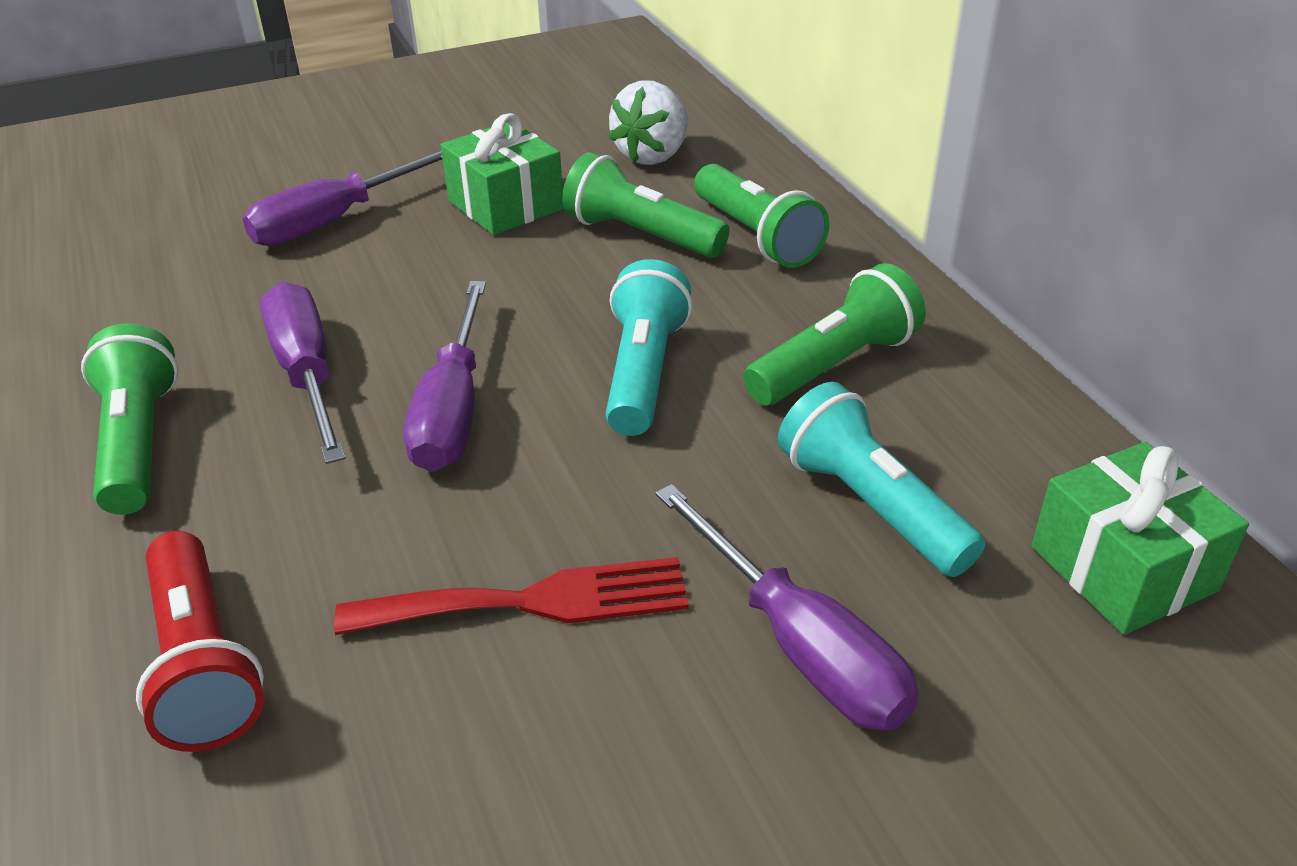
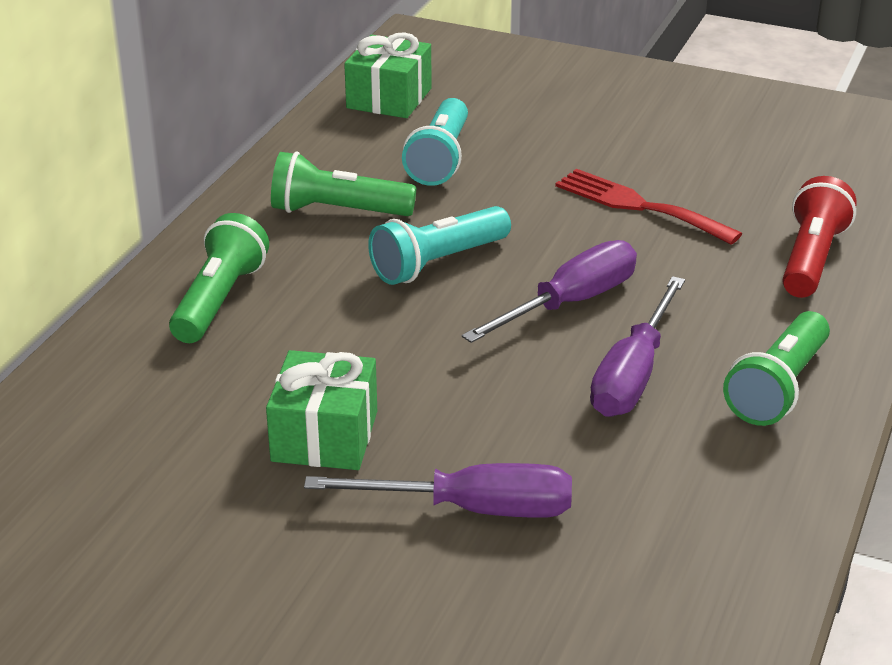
camera: 135 degrees left, 5 degrees down
(640, 235) = (283, 347): green flashlight -> none
(653, 155) = (139, 413): white strawberry -> none
(799, 644) = (550, 142): purple screwdriver -> none

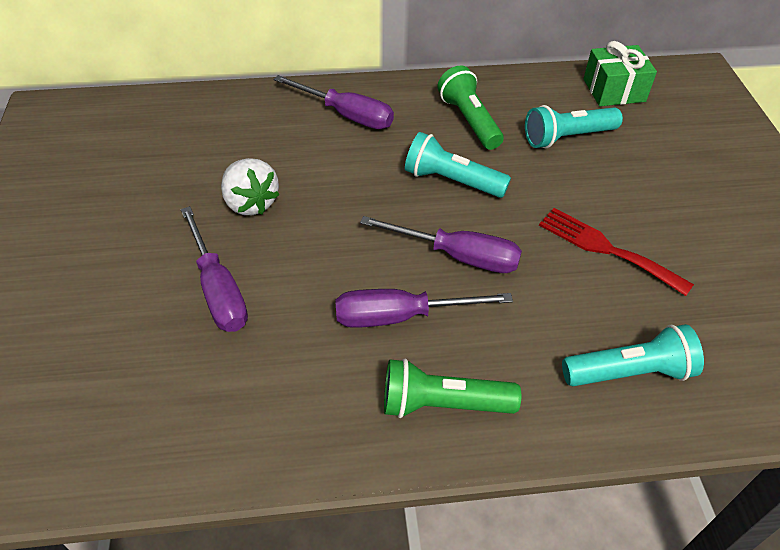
camera: 60 degrees right, 15 degrees up
(219, 300) = (346, 115): green flashlight -> purple screwdriver
(325, 436) = (251, 203): green gift -> white strawberry
(638, 206) = (606, 249): red fork -> red fork turned 60 degrees counterclockwise
(811, 258) = (630, 372): red flashlight -> turquoise flashlight

